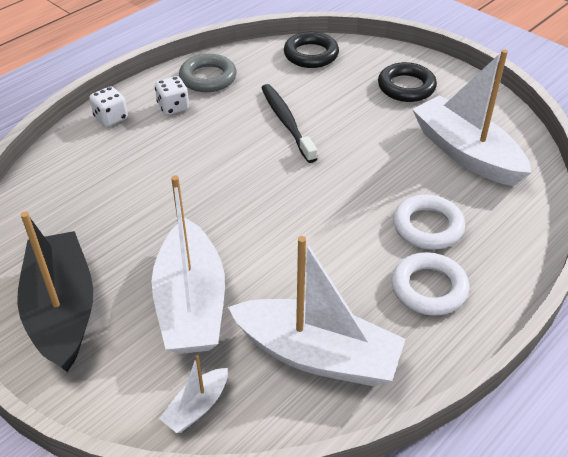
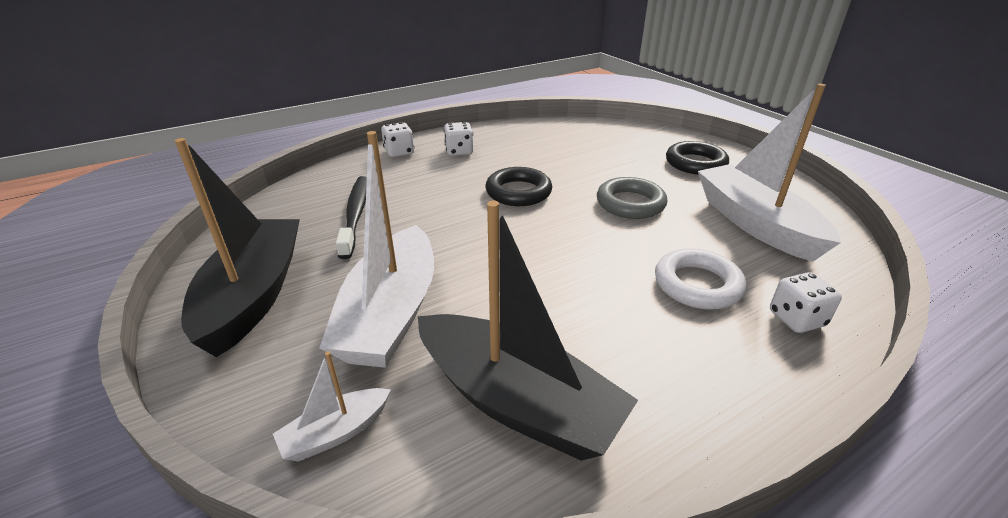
camera: 15 degrees right, 10 degrees down
(208, 78) = (501, 136): grey ring -> grey ring (630, 203)
(286, 122) = (562, 175): black toothbrush -> black toothbrush (356, 215)
(311, 54) = (604, 131): black ring -> black ring (518, 192)
(317, 355) = (516, 401): white boat -> black boat
(429, 288) = (687, 351): white ring -> none
(503, 244) = (796, 319): none -> white dice

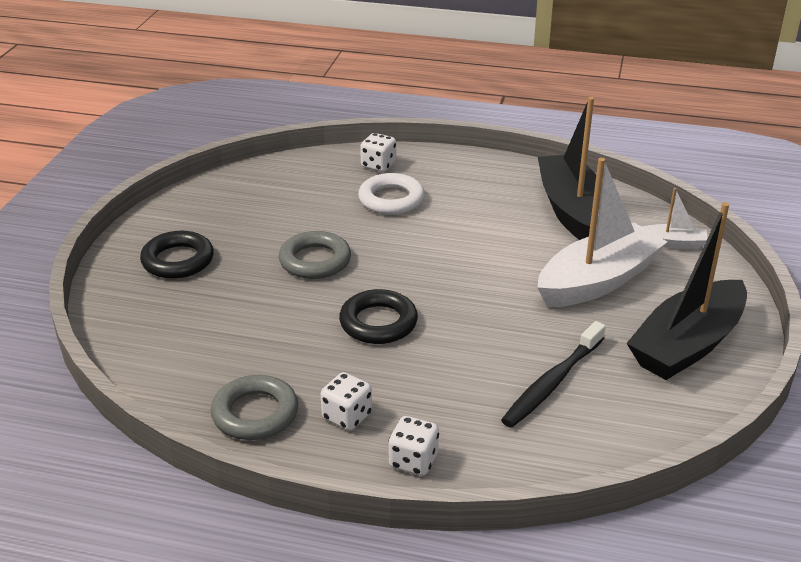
camera: 135 degrees left, 0 degrees up
(504, 135) = (255, 413): none -> grey ring
(755, 223) = (272, 203): white boat -> none

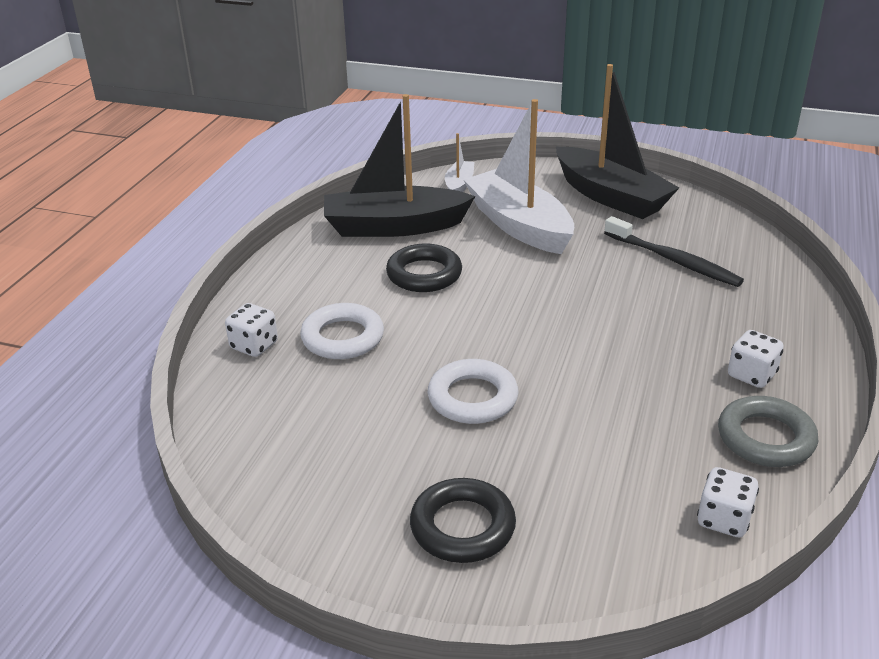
camera: 85 degrees left, 0 degrees up
(315, 261) = (472, 398): grey ring -> white ring
(378, 323) = (594, 352): black ring -> black ring (424, 274)
(413, 461) = (800, 337): white dice -> white dice (724, 519)

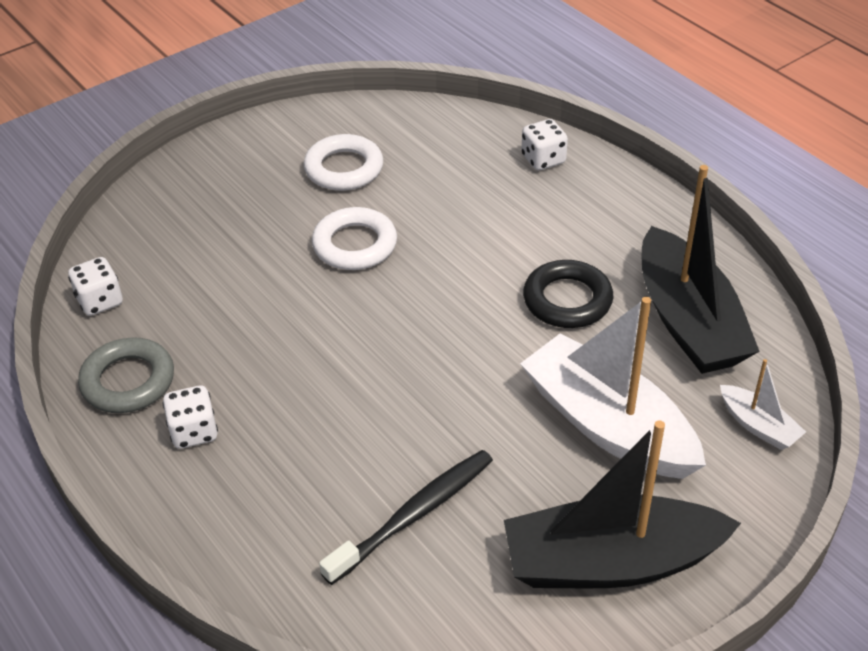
camera: 125 degrees right, 10 degrees up
(342, 337) = (508, 209): white ring -> white ring (344, 169)
(394, 226) = (688, 321): black boat -> black boat turned 135 degrees clockwise
(462, 527) = (240, 182): black ring -> none
(519, 225) = (608, 425): white boat -> white boat turned 135 degrees counterclockwise
(673, 260) = (414, 515): black toothbrush -> black toothbrush turned 150 degrees clockwise

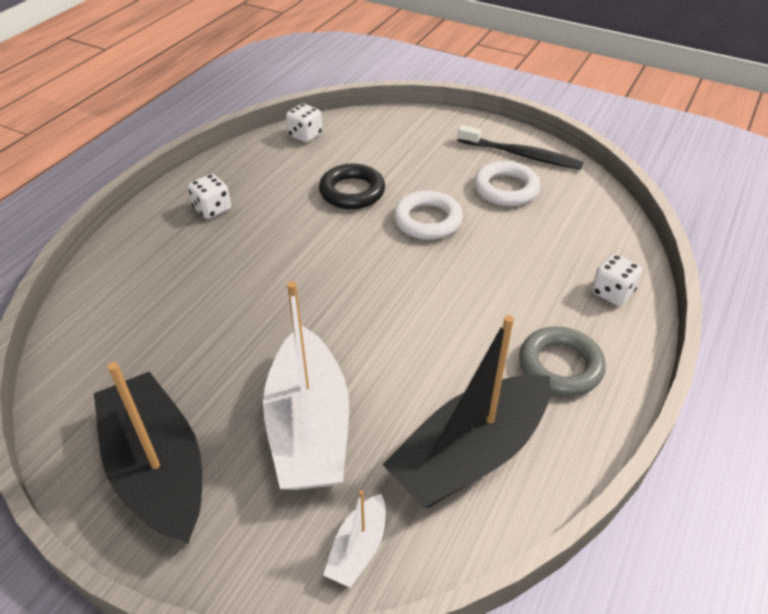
camera: 65 degrees right, 0 degrees up
(128, 381) = (243, 169): grey ring -> grey ring (560, 366)
(414, 515) = (173, 335): black toothbrush -> black toothbrush (521, 155)
(567, 300) = (444, 358): black ring -> black ring (352, 191)
(608, 425) = (309, 427): white boat -> white boat turned 150 degrees clockwise

